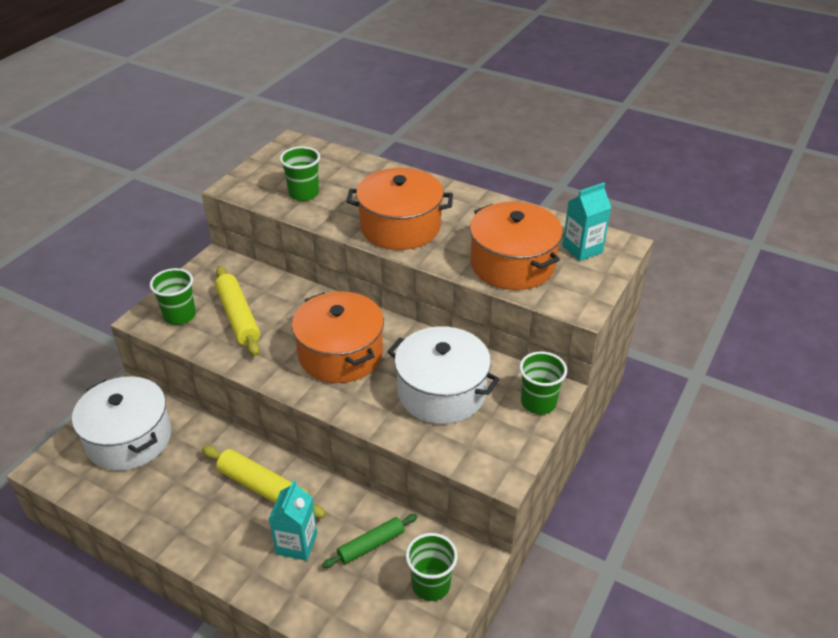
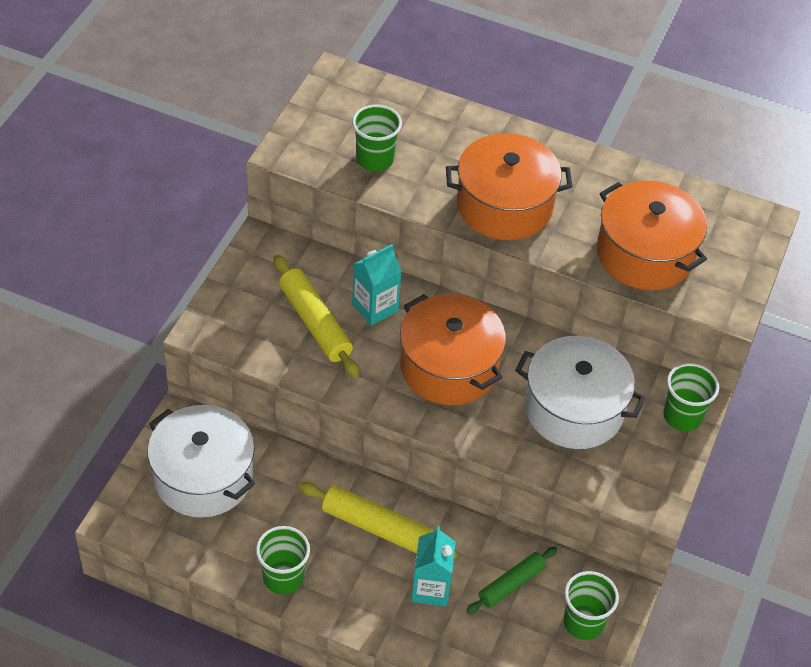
camera: 10 degrees left, 10 degrees up
(179, 315) = (243, 325): green cup -> green cup (283, 577)
(582, 249) = (721, 229): turquoise carton -> turquoise carton (375, 307)

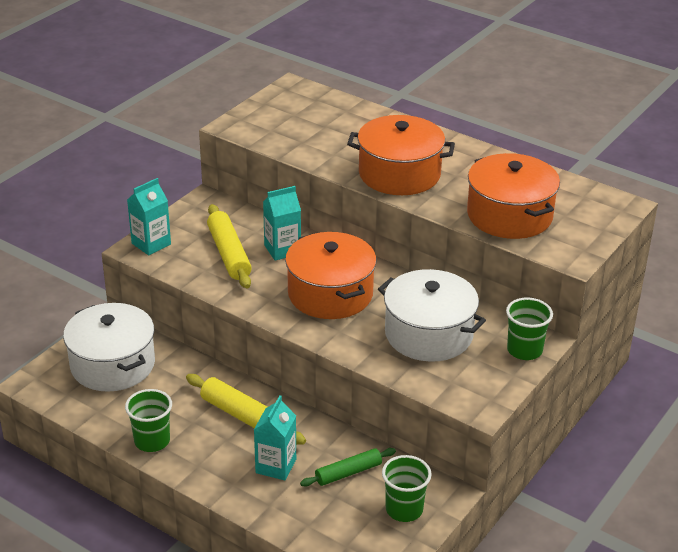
camera: 15 degrees right, 15 degrees down
(218, 320) = (151, 244): none -> turquoise carton
(375, 159) = (303, 137): green cup -> none

